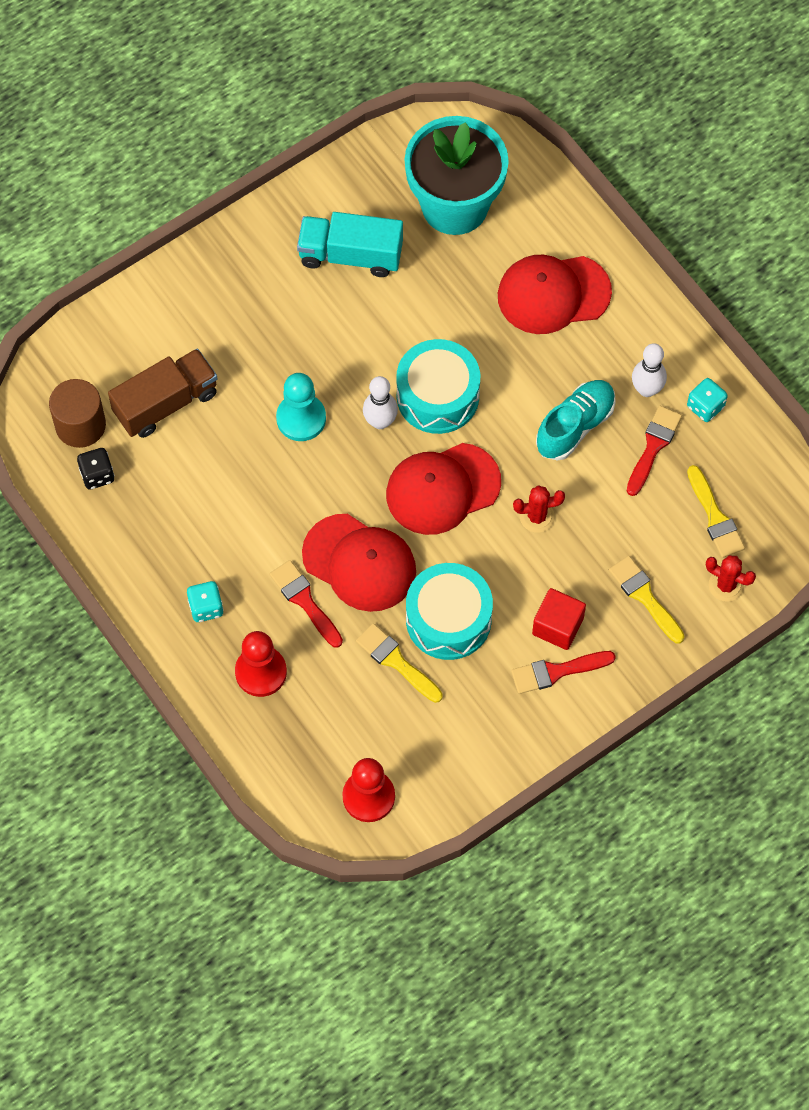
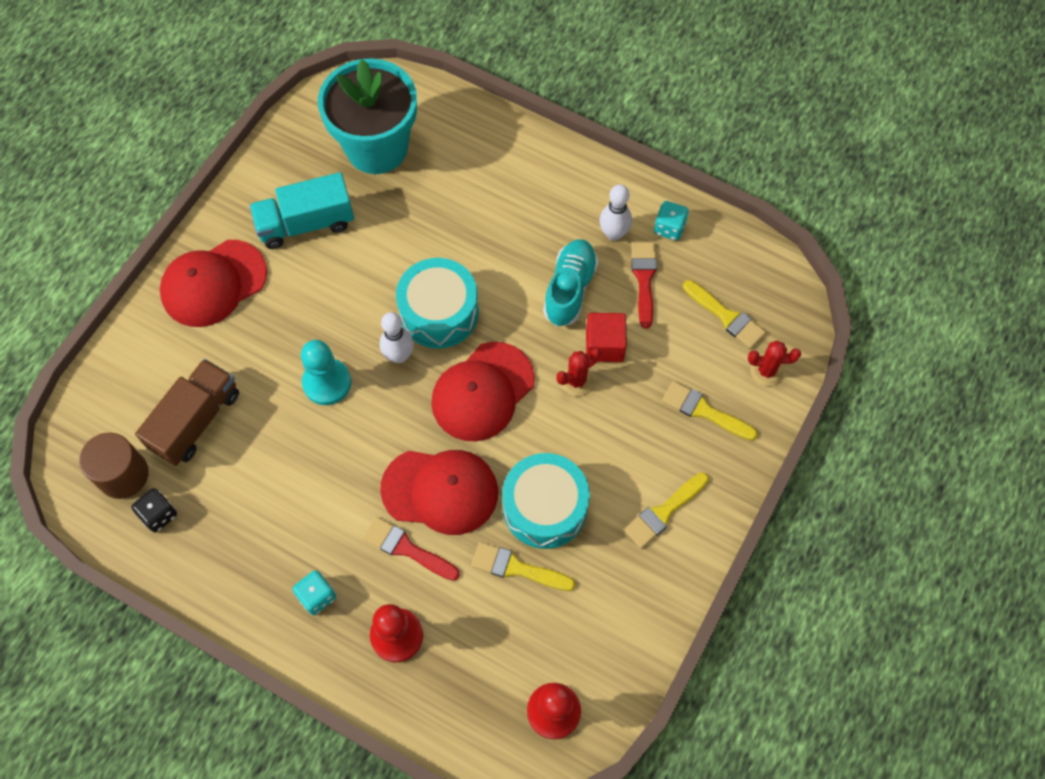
camera: 25 degrees left, 0 degrees up
(553, 294) = (496, 187): red cap -> red cap (213, 283)
(556, 671) = (663, 512): red brush -> yellow brush
(557, 626) = (643, 470): red cube -> red cube (604, 345)

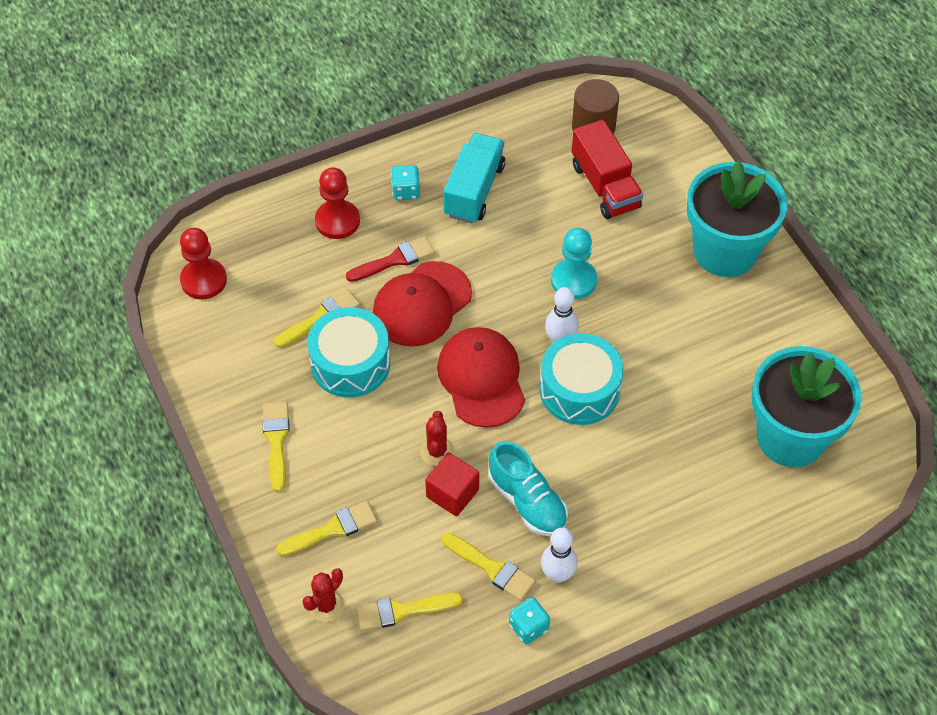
camera: 125 degrees right, 10 degrees down
(159, 515) = (544, 133): black dice -> none
(196, 420) = (605, 186): brown truck -> red truck
(213, 283) = (725, 251): red cap -> turquoise flower pot
(306, 223) = (741, 342): turquoise truck -> turquoise truck (474, 190)
(644, 279) = (492, 568): red brush -> yellow brush

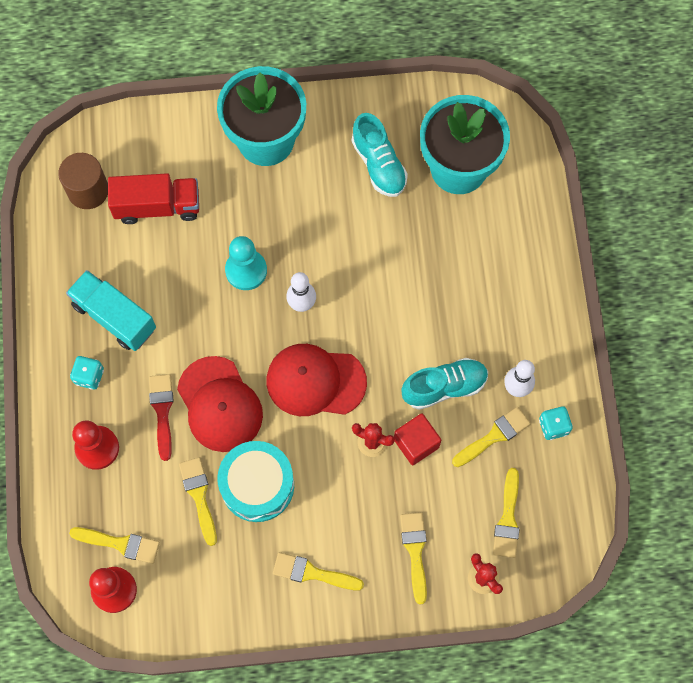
camera: 70 degrees left, 15 degrees up
(250, 270) = (120, 544): none -> yellow brush
(579, 390) = (356, 307): turquoise drum -> none
(753, 360) = (379, 164): none -> turquoise shoe

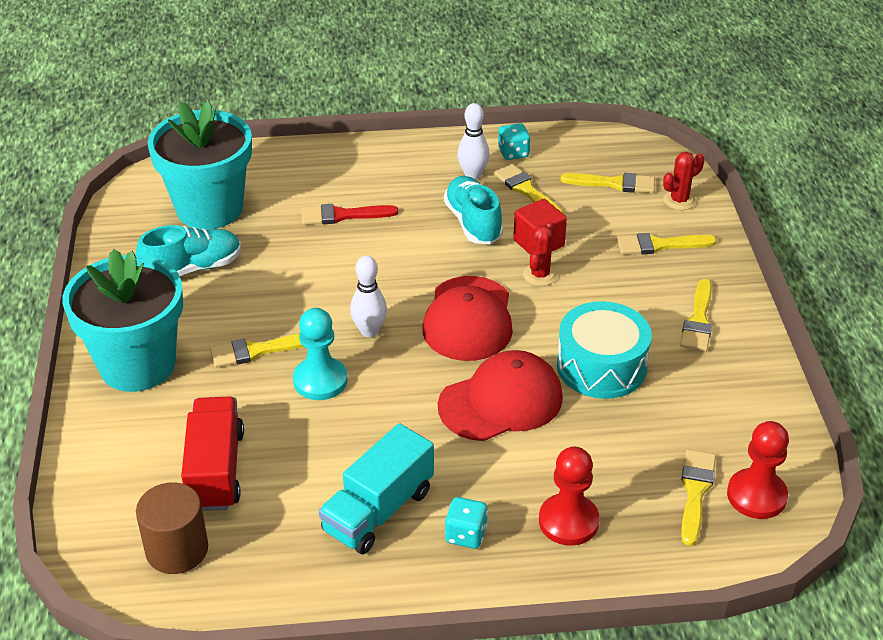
camera: 90 degrees left, 30 degrees down
(162, 411) = (512, 456): red brush -> red brush (342, 215)
(199, 496) = (621, 418): yellow brush -> yellow brush (257, 351)

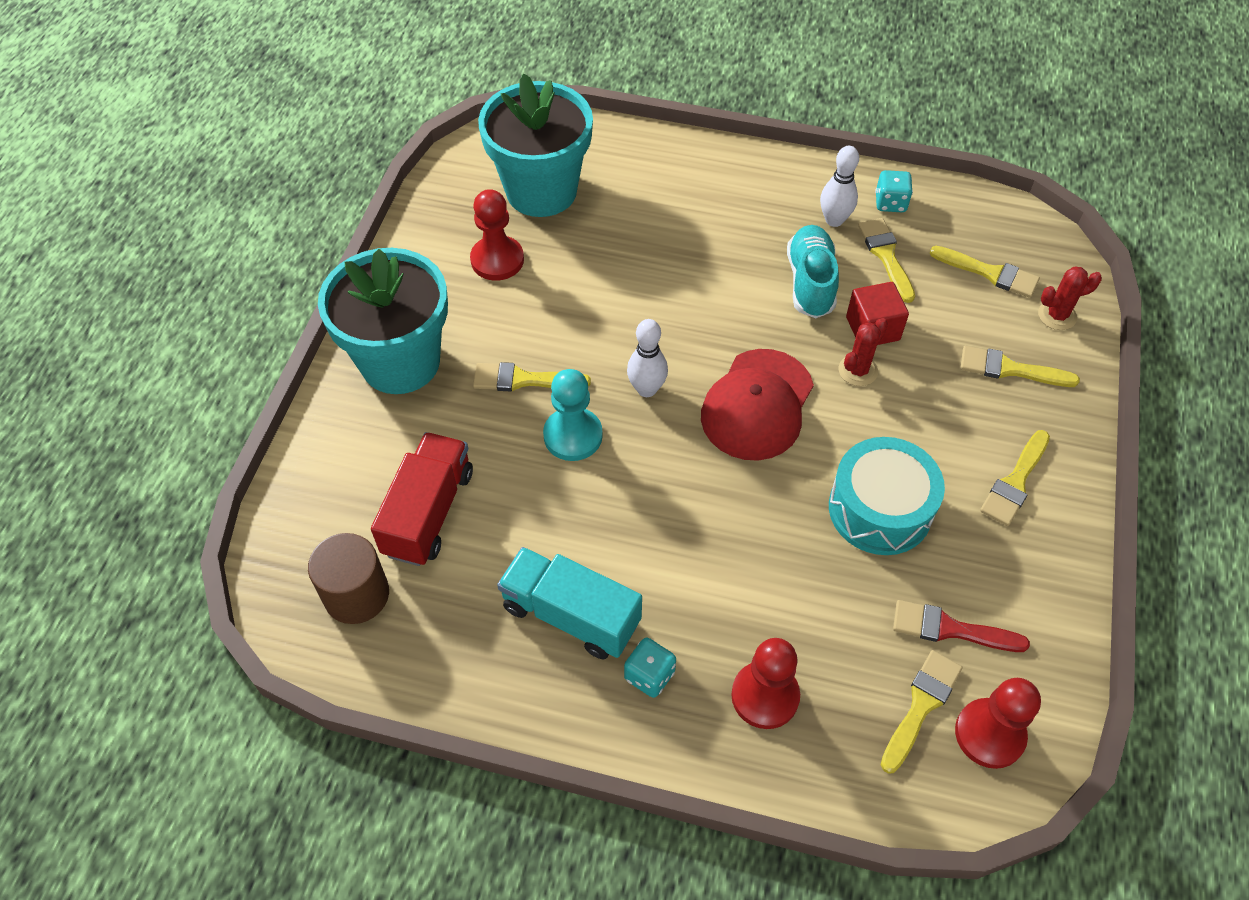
camera: 20 degrees right, 15 degrees up
(193, 268) = (497, 260): turquoise shoe -> red pawn
(342, 215) = (674, 235): red brush -> red brush (950, 629)
(378, 511) = (571, 615): turquoise truck -> turquoise truck turned 60 degrees clockwise
(501, 401) = (751, 520): red cap -> none

